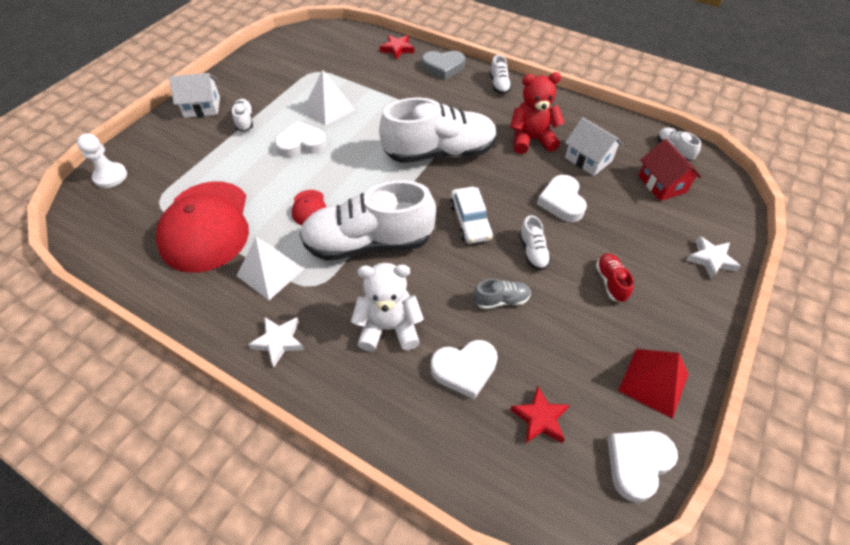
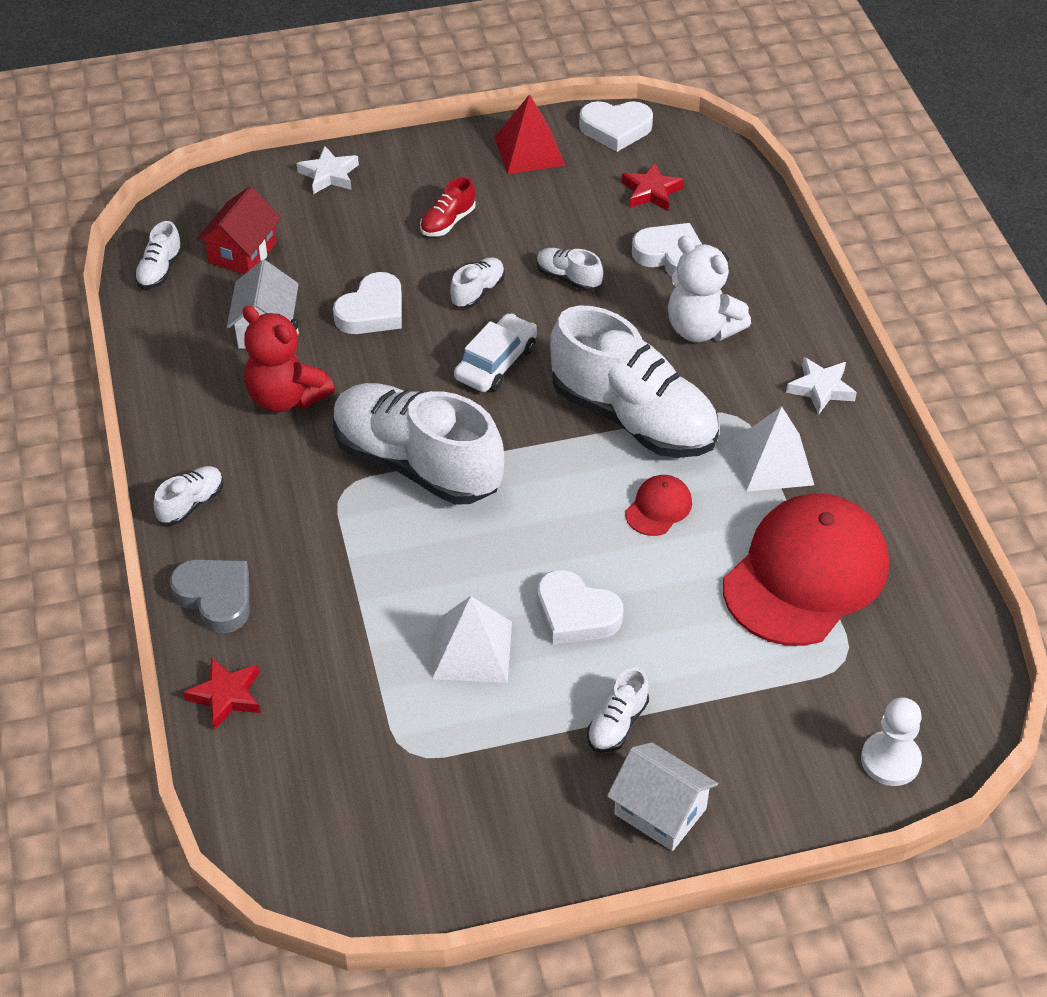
camera: 135 degrees left, 5 degrees down
(501, 300) = (568, 278): grey shoe -> white shoe

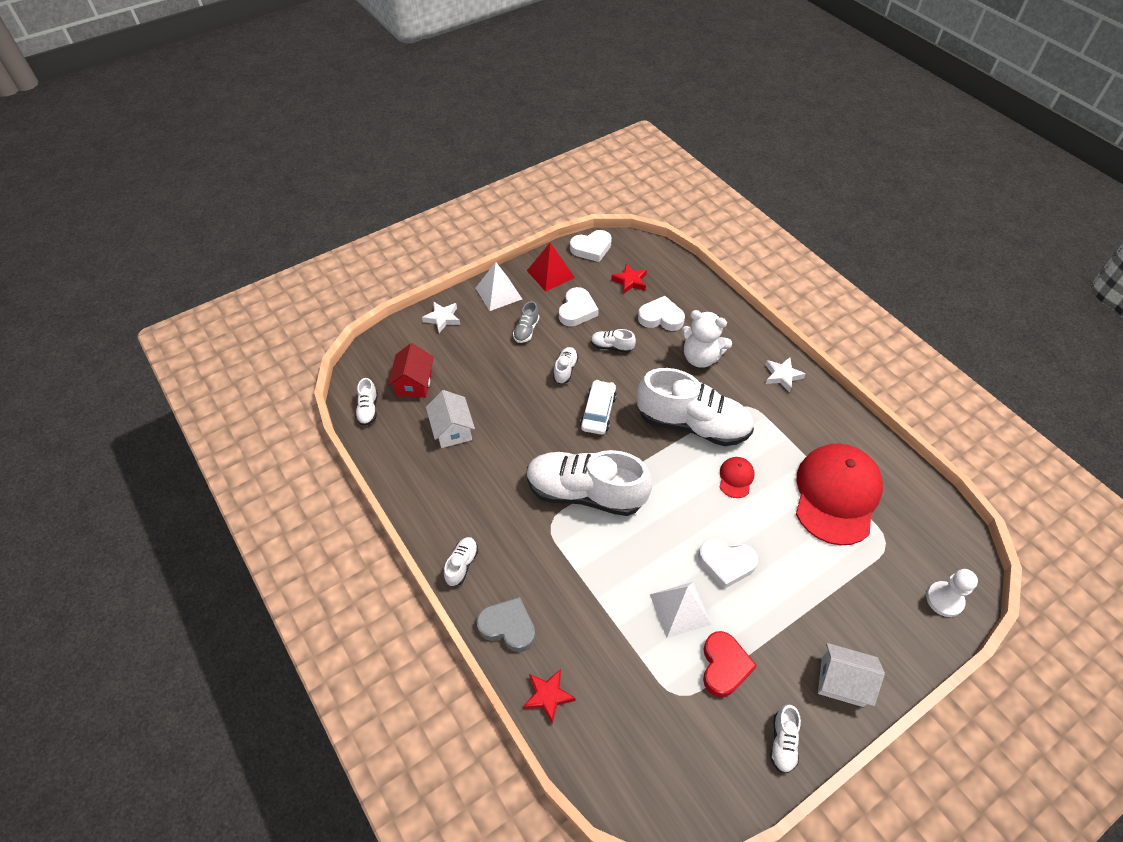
camera: 20 degrees left, 5 degrees up
(286, 397) = (486, 472): red teddy bear -> none
(372, 311) = (510, 399): white heart -> white heart (577, 310)
(448, 222) = (526, 330): red shoe -> grey shoe
(495, 738) = (724, 666): none -> red heart
(617, 724) = (787, 630): white shoe -> white shoe (782, 742)
(773, 462) = (781, 429): white pyramid -> white pyramid (498, 293)

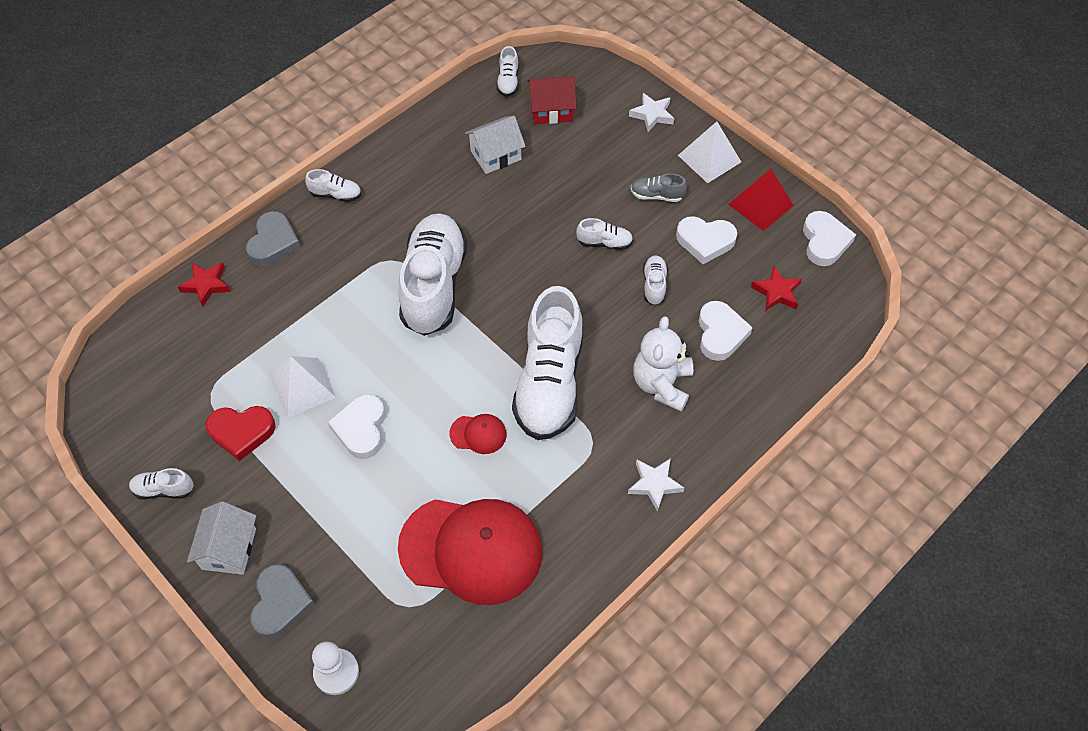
camera: 80 degrees right, 5 degrees up
(368, 409) = (508, 81): white shoe -> white shoe turned 75 degrees counterclockwise
(591, 248) = (824, 242): white heart -> white heart turned 150 degrees counterclockwise
(598, 412) = (548, 283): white car -> none
(890, 639) = (280, 603): none -> grey heart

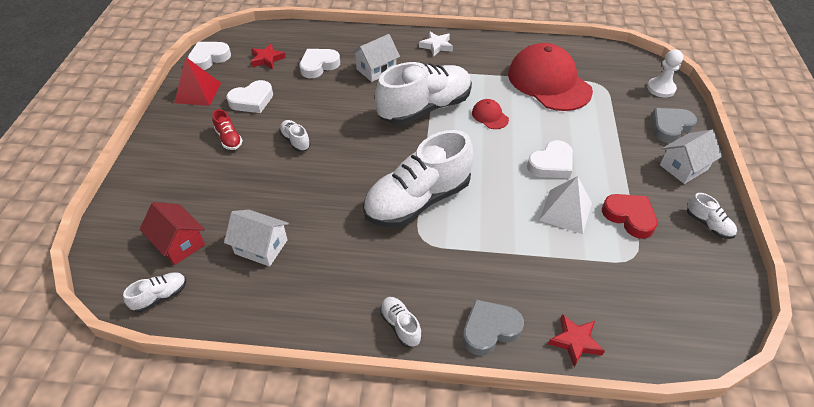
camera: 130 degrees left, 10 degrees down
(652, 115) = (142, 181): white star -> none
(654, 285) = (309, 104): white shoe -> none
(656, 195) = (229, 139): grey shoe -> red shoe
(662, 384) = (376, 70): white teddy bear -> white house
(705, 241) = (252, 100): white heart -> white heart turned 90 degrees clockwise
(709, 158) = (170, 132): white pyramid -> none

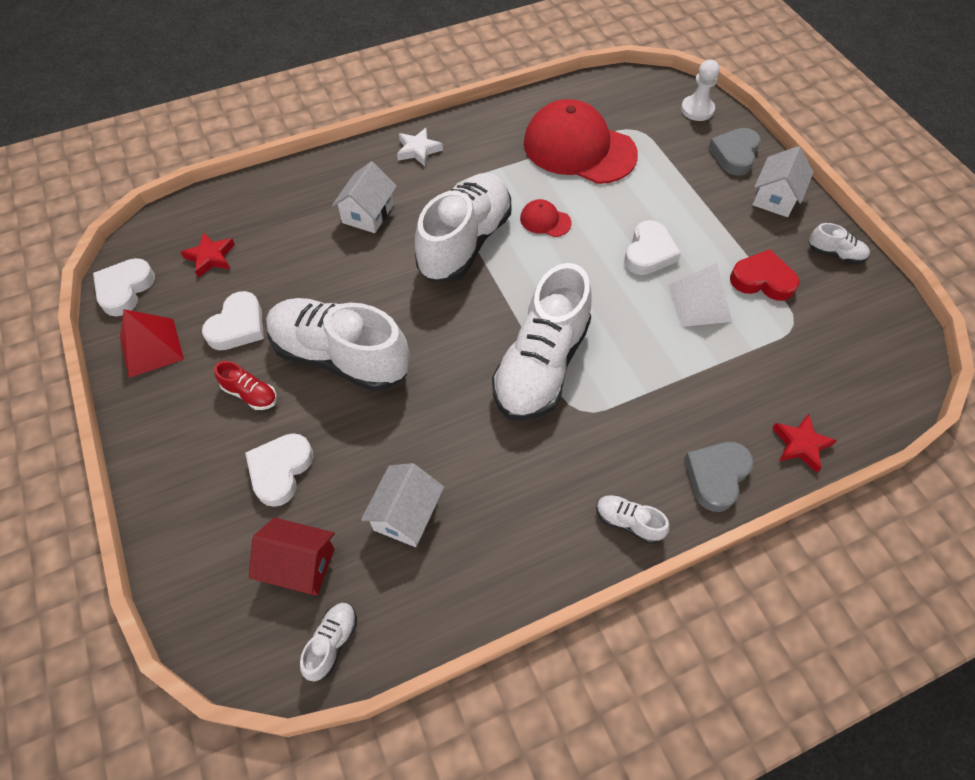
camera: 30 degrees left, 10 degrees up
(261, 247) = (406, 514): white house -> white house turned 60 degrees counterclockwise
(295, 141) = (340, 357): white shoe -> white shoe, size x2.42
(319, 65) = (289, 238): white heart -> white heart (280, 470)

